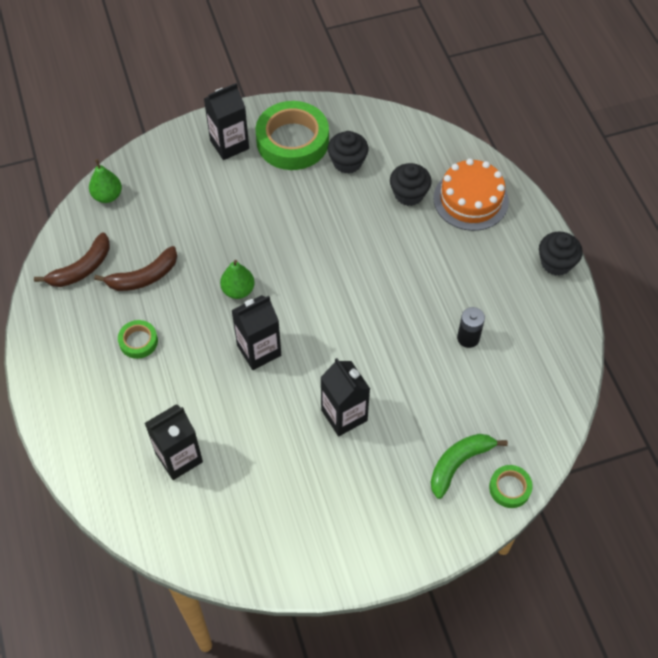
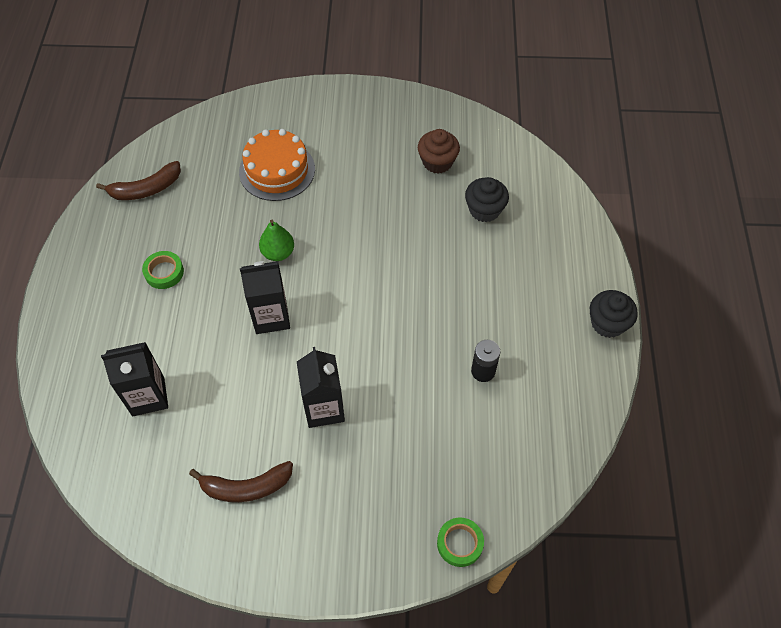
camera: 20 degrees right, 0 degrees up
(107, 196) = (200, 130): green pear -> none
(143, 277) = (197, 214): brown banana -> brown banana (246, 487)
(229, 144) = (332, 114): black carton -> none
(292, 141) = (393, 128): green tape -> none
(347, 162) = (437, 162): black cupcake -> brown cupcake
(459, 463) = (418, 498): green banana -> none
(471, 199) = (545, 233): orange cake -> orange cake (277, 170)

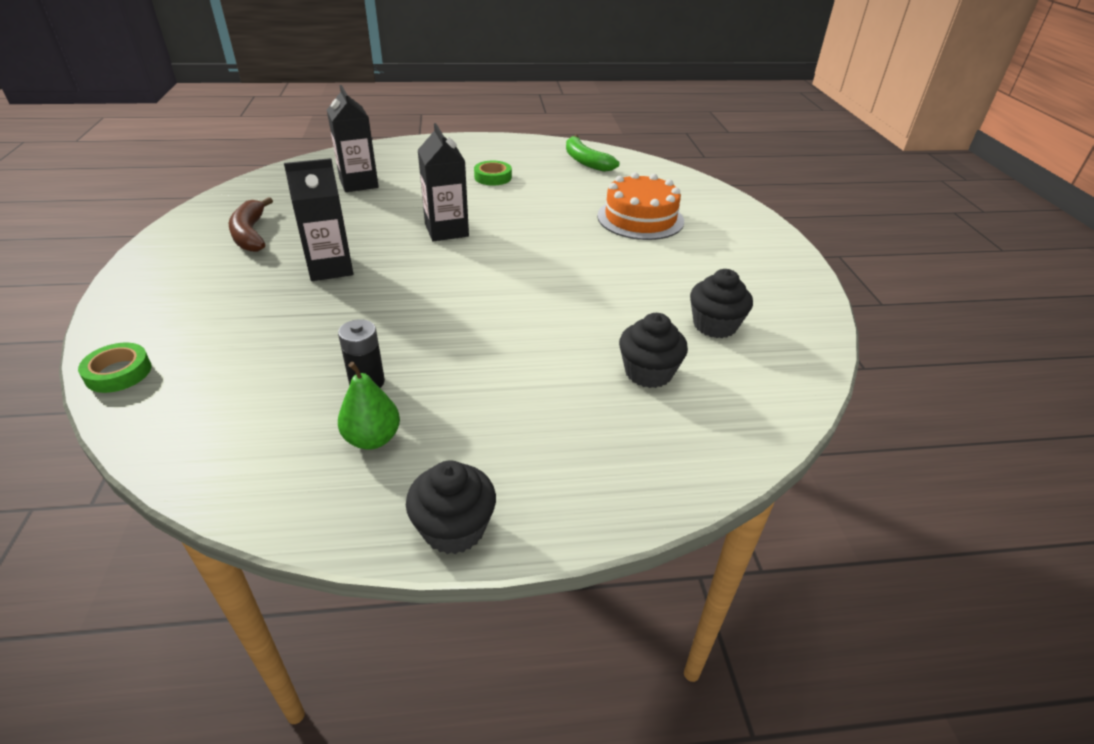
camera: 80 degrees right, 20 degrees down
(146, 189) = (585, 161): brown banana -> green banana
(278, 253) = (529, 228): green pear -> green pear (372, 439)
(437, 162) = (715, 325): brown cupcake -> black cupcake

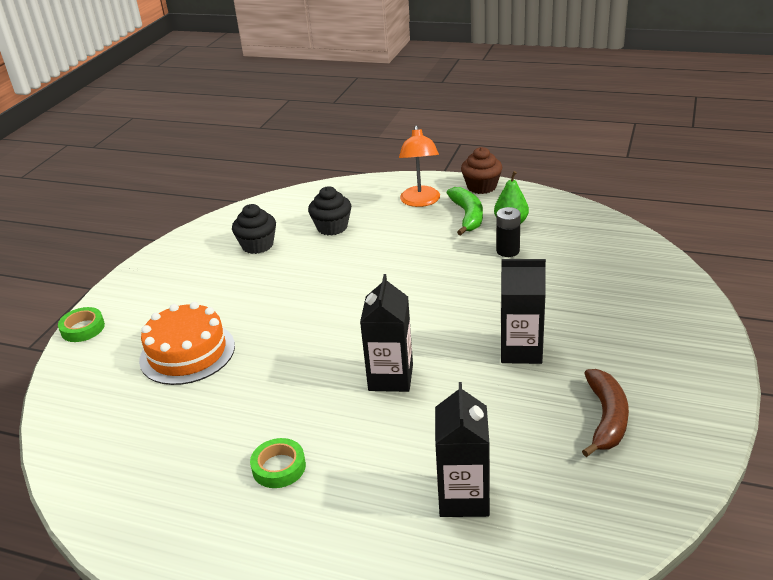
camera: 150 degrees left, 5 degrees down
(118, 373) = (680, 285): green tape -> green tape (83, 328)
(454, 528) = (481, 187): black cupcake -> brown cupcake
(551, 457) = (420, 201): none -> orange lamp
(585, 161) = (128, 476): green banana -> green banana (467, 216)

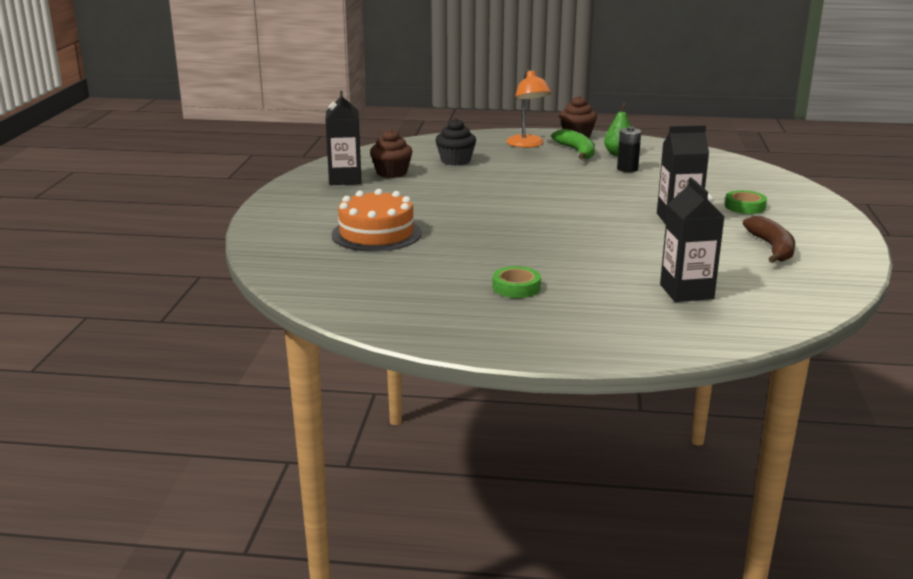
camera: 15 degrees left, 10 degrees down
(83, 328) = (257, 225): green tape -> green tape (745, 206)
(257, 245) = (391, 173): black cupcake -> brown cupcake
(391, 377) = (577, 238): black carton -> black carton (345, 179)

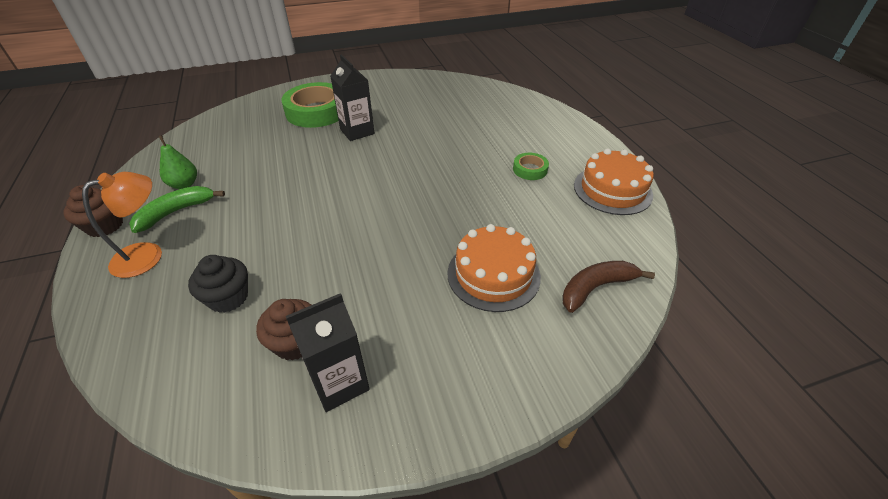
camera: 115 degrees left, 20 degrees up
(429, 321) = (612, 190): none -> orange cake
(627, 169) = (235, 171): black battery -> none
(686, 292) = (479, 114): black carton -> none
(745, 206) = (317, 111): green tape -> green tape, size x2.11
(772, 248) = (391, 97): brown banana -> brown banana (596, 288)

